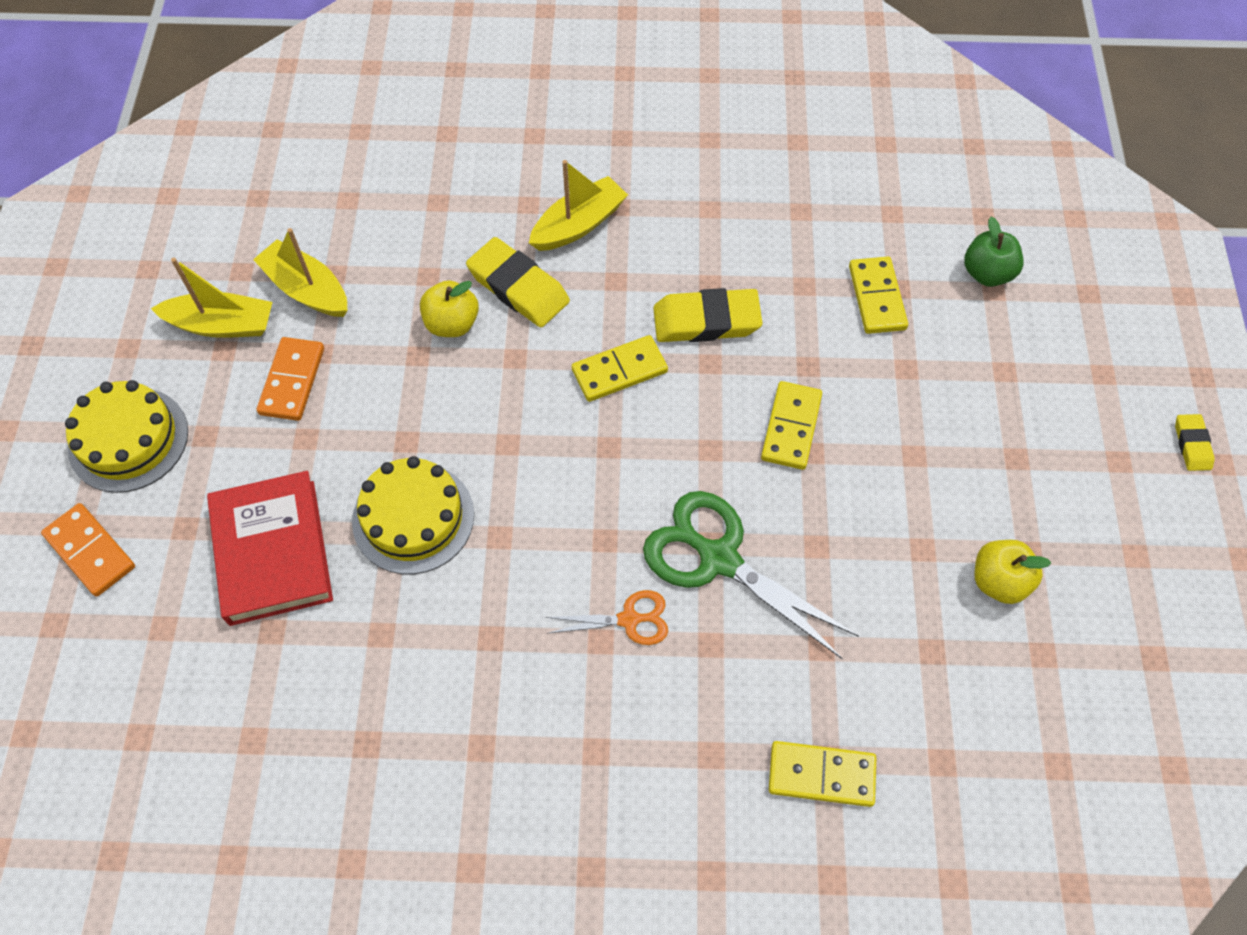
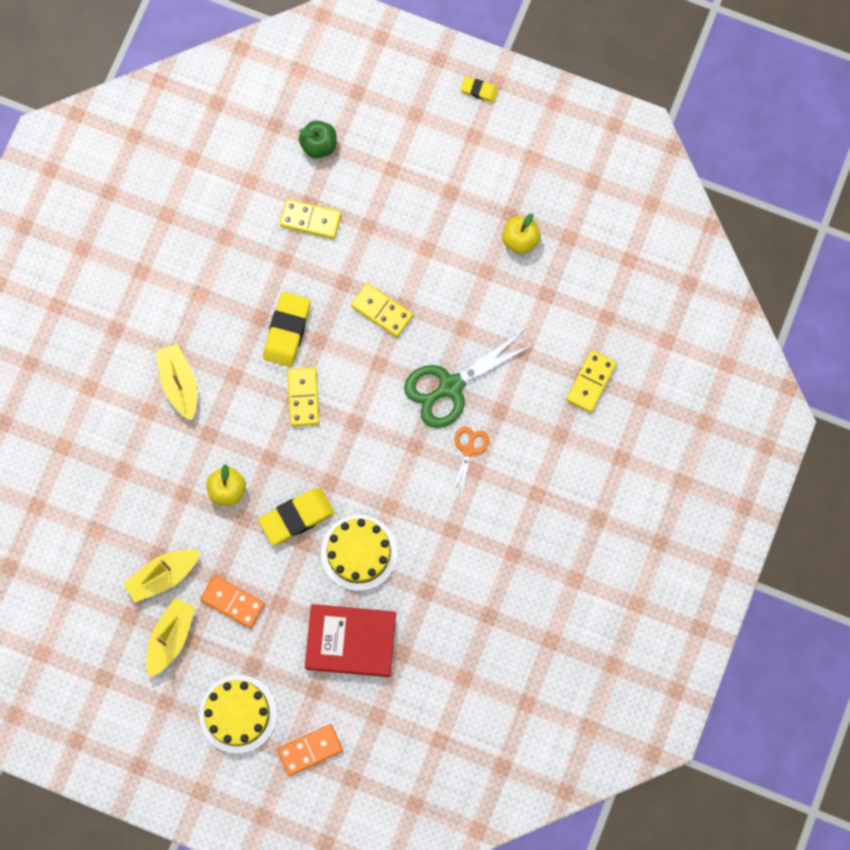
camera: 70 degrees left, 15 degrees up
(518, 287) = (215, 439): yellow eraser -> yellow eraser (297, 517)

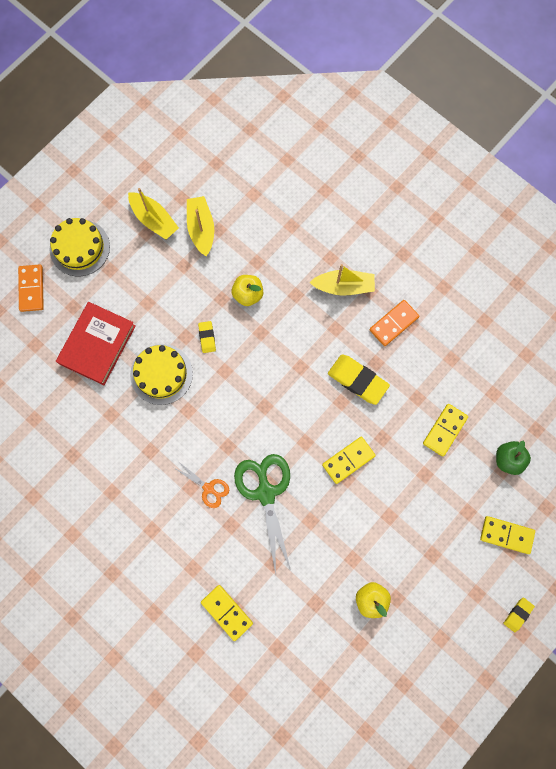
camera: 110 degrees right, 0 degrees up
(233, 602) = (162, 271): orange domino -> orange domino (394, 323)
(297, 517) = (207, 337): yellow eraser -> yellow eraser, size x0.53
(303, 397) = (299, 374): yellow domino -> yellow domino (506, 535)

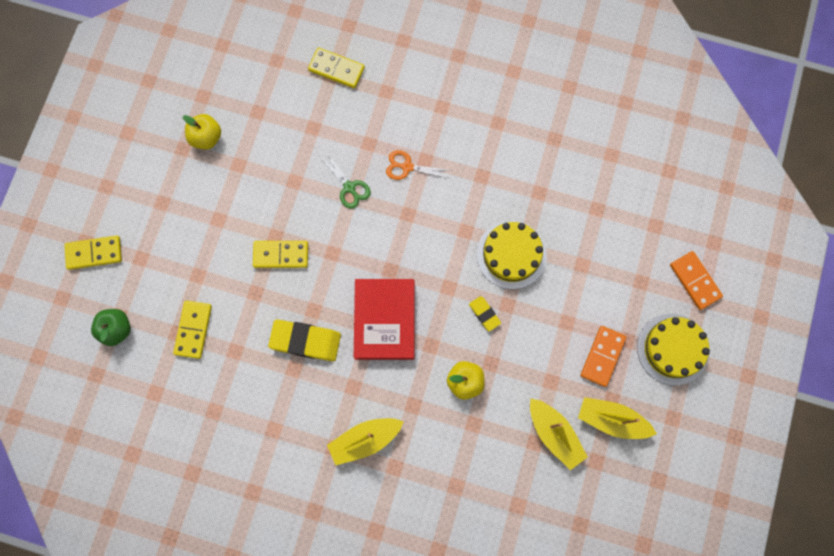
camera: 155 degrees right, 0 degrees up
(97, 345) = (592, 254): red book -> red book (384, 320)
(266, 493) = (349, 187): green scissors -> green scissors, size x0.52
(348, 460) = (281, 255): yellow domino -> yellow domino turned 60 degrees clockwise
(394, 323) = (292, 422): orange domino -> orange domino (602, 356)
(518, 614) = (60, 185): yellow eraser -> none

